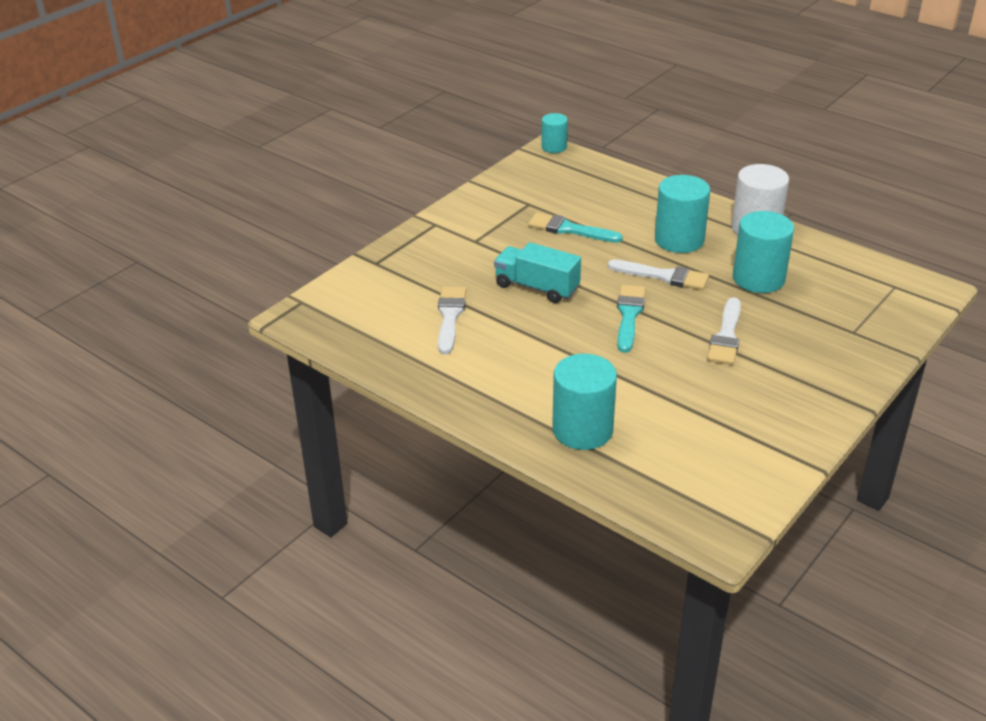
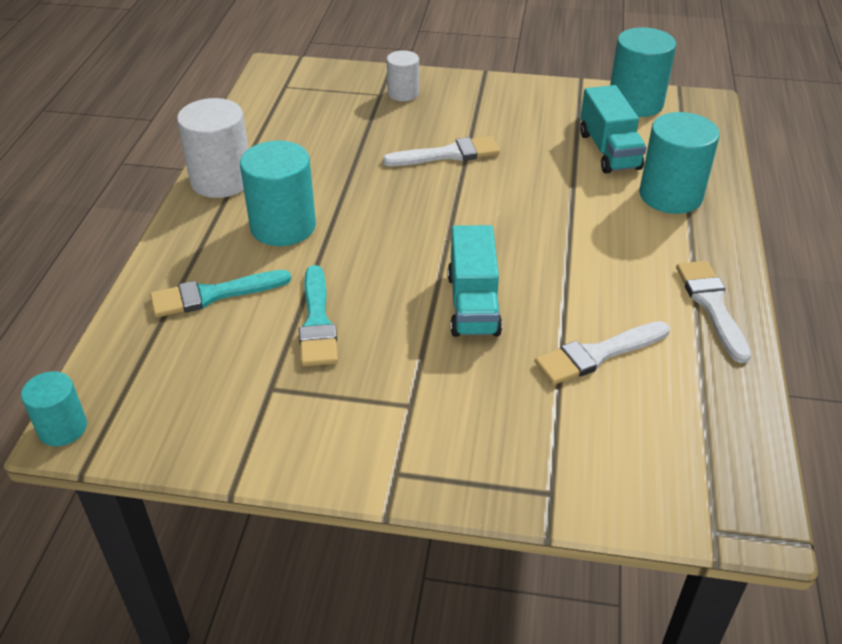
camera: 120 degrees left, 5 degrees up
(629, 315) = (467, 220): turquoise brush -> turquoise brush (213, 295)
(663, 276) = (371, 217): white brush -> white brush (711, 305)
(673, 426) = (609, 151): none -> turquoise truck
(758, 278) = (328, 158): turquoise cylinder -> turquoise cylinder (635, 103)
(848, 345) = (403, 93): none -> white cylinder

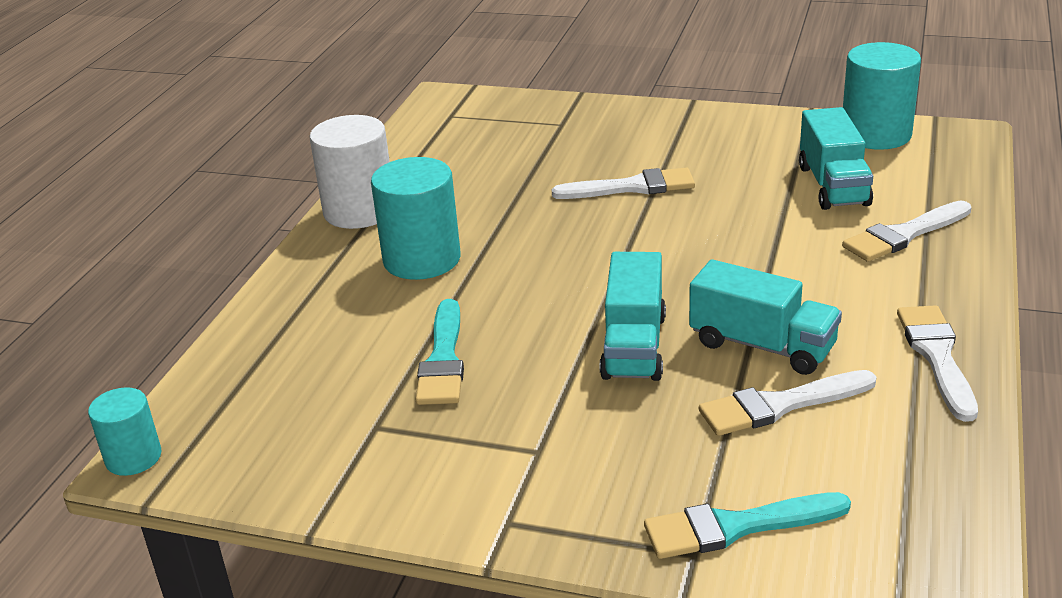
camera: 10 degrees right, 10 degrees down
(213, 295) = (328, 328): turquoise brush -> turquoise brush (736, 527)
(403, 93) = (589, 123): white cylinder -> none
(575, 300) = (762, 345): none -> turquoise truck
(670, 195) = (904, 235): turquoise cylinder -> white brush

